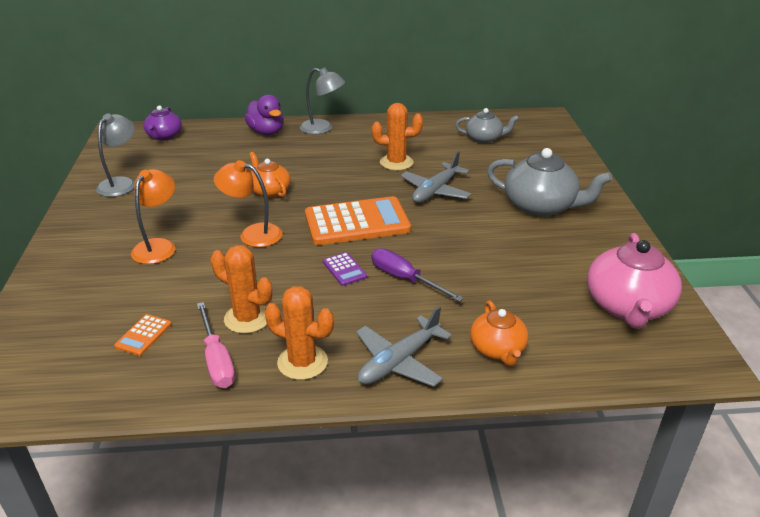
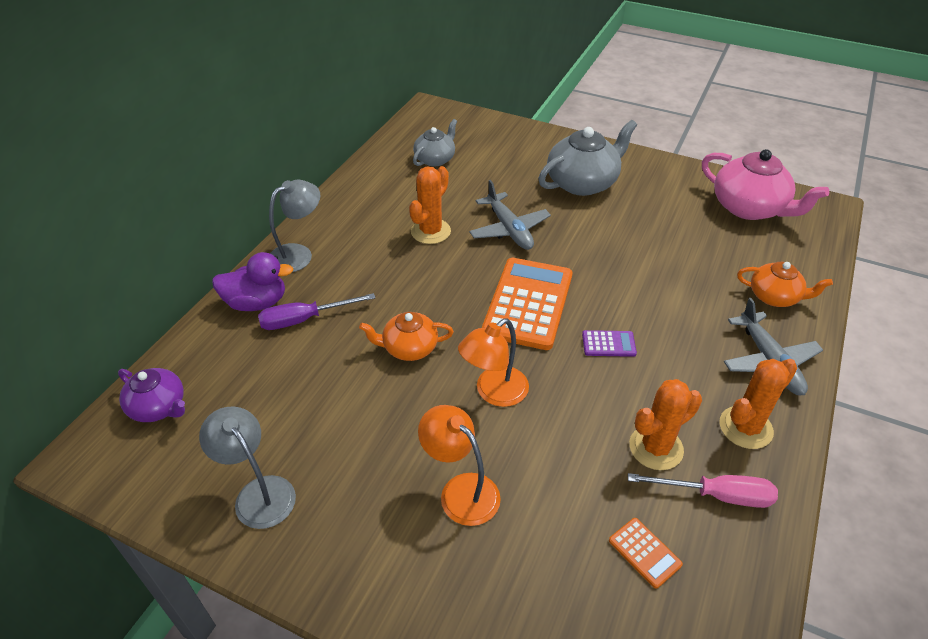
camera: 60 degrees left, 10 degrees up
(405, 279) = (648, 309): purple screwdriver -> purple screwdriver (305, 319)

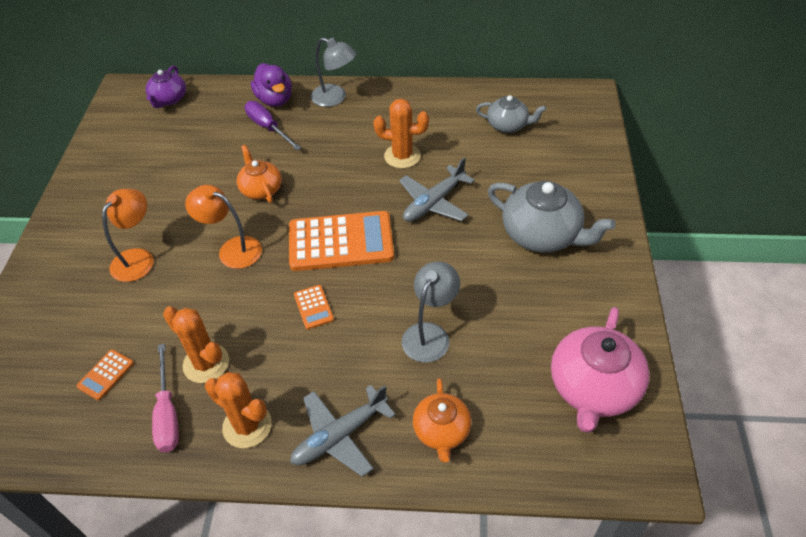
camera: 70 degrees right, 5 degrees up
(258, 493) = (115, 166): grey lamp -> grey lamp (430, 334)
(608, 344) = (313, 307): purple calculator -> orange calculator

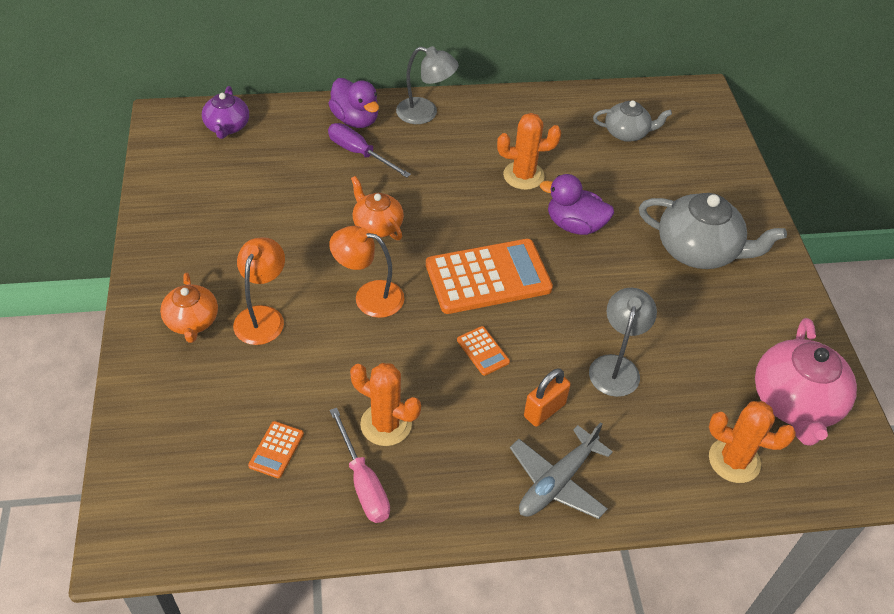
camera: 15 degrees left, 0 degrees up
(247, 426) = (455, 484): orange cactus -> orange cactus (734, 460)
(350, 367) = (544, 410): none -> orange padlock
(434, 203) = (574, 225): grey plane -> purple duck
(441, 431) = (659, 464): orange teapot -> orange teapot (192, 321)

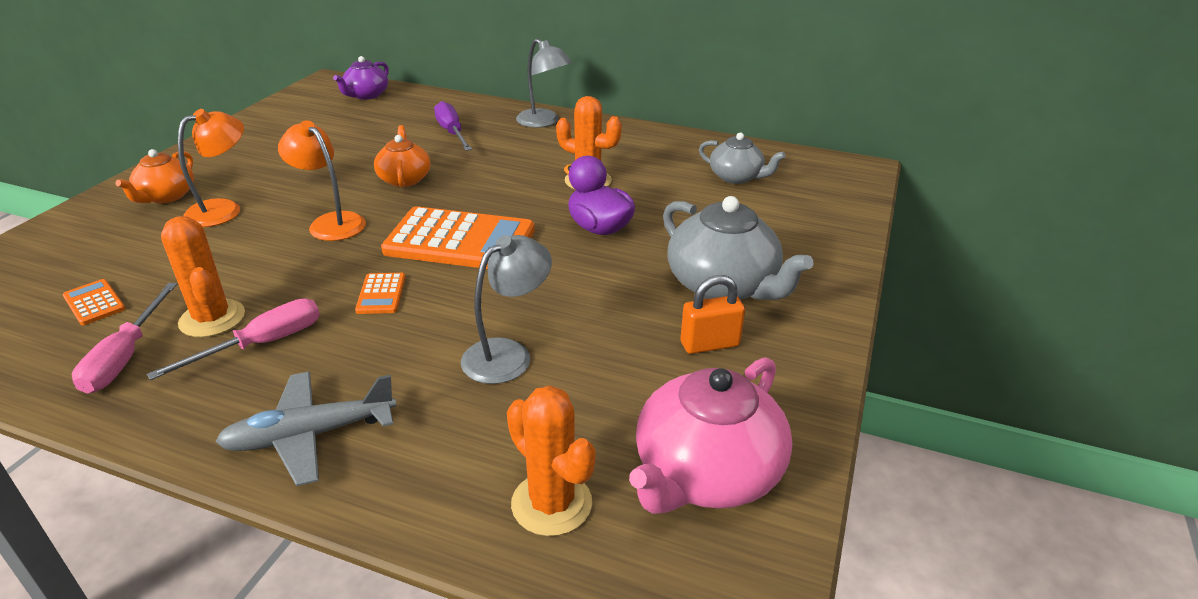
camera: 30 degrees right, 15 degrees down
(276, 450) = (94, 303): orange calculator -> orange calculator turned 90 degrees clockwise
(355, 119) = (476, 113): purple duck -> none
(447, 430) = (262, 344): none -> pink screwdriver
(544, 410) = (380, 364): orange padlock -> orange padlock (709, 344)

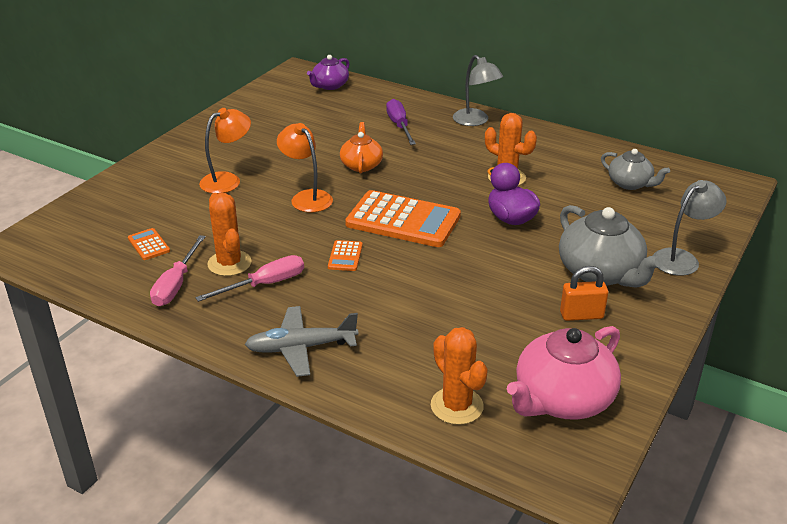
camera: 10 degrees right, 0 degrees up
(166, 196) = (184, 166): orange teapot -> none
(508, 354) = (434, 308): grey lamp -> grey lamp (682, 258)

